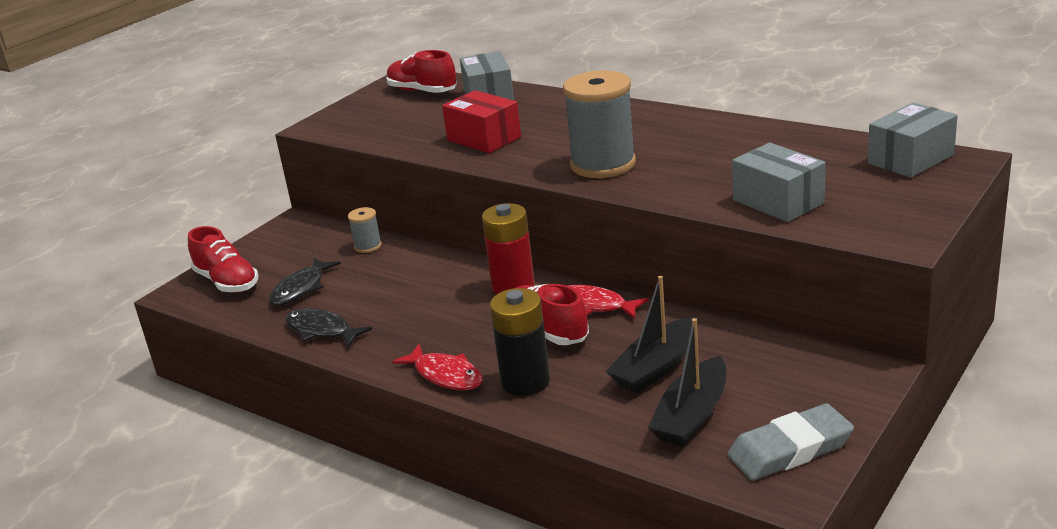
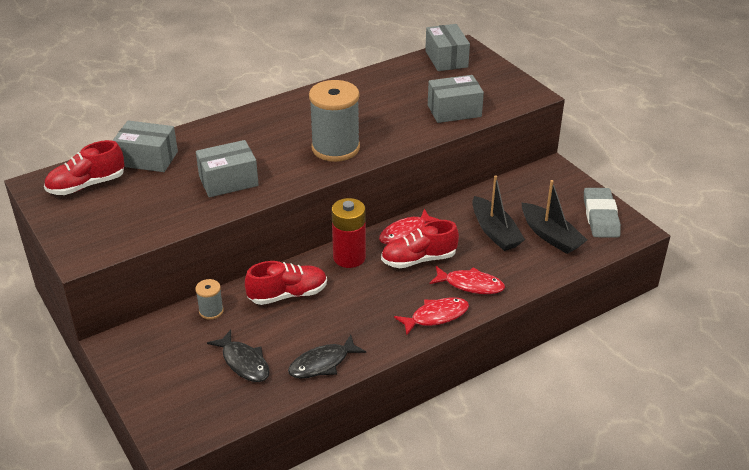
camera: 70 degrees left, 10 degrees up
(227, 282) = (184, 406): red shoe -> red shoe (288, 295)
(484, 139) = (228, 181): red box -> grey box
(525, 381) = (470, 285): black battery -> red fish

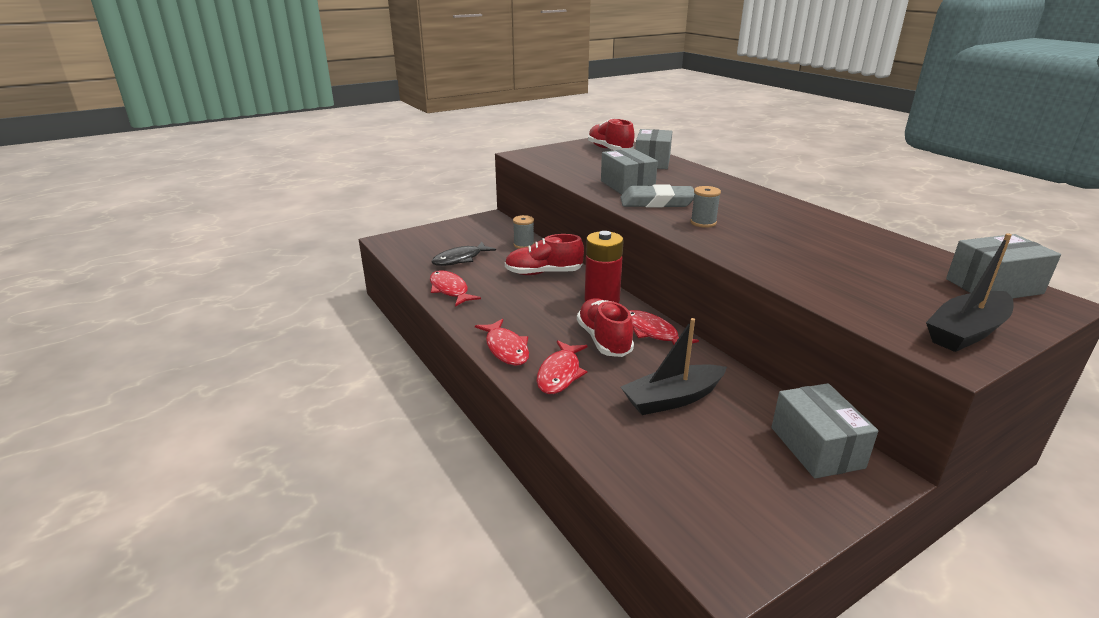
camera: 90 degrees right, 10 degrees down
(288, 295) = (543, 273): red shoe -> red shoe turned 105 degrees clockwise
(322, 363) = (450, 290): black fish -> red fish
(335, 148) = (703, 223): grey spool -> grey spool, size x0.46
(454, 111) = (838, 288): grey box -> grey box (816, 447)
(550, 236) = (677, 452): black boat -> black boat (966, 332)
(600, 216) = (751, 521): grey eraser -> grey eraser (657, 202)

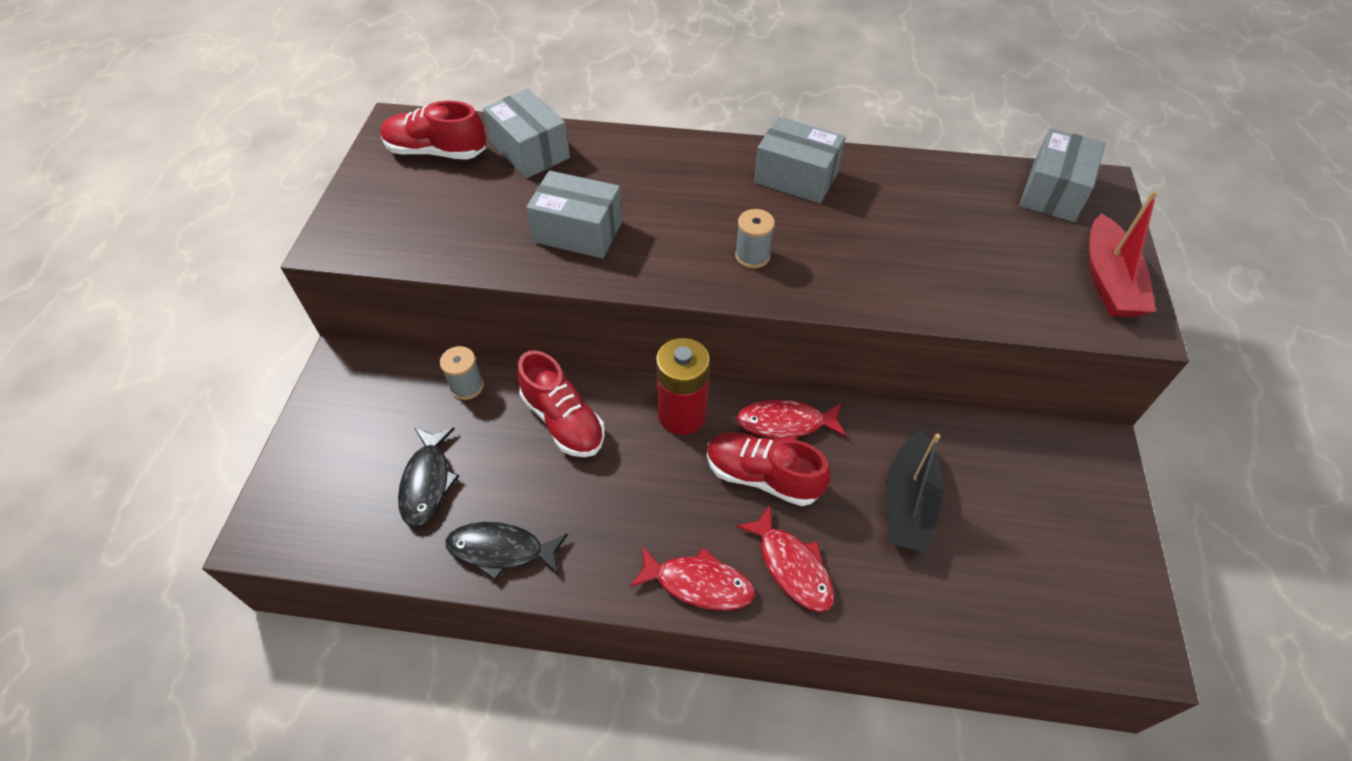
camera: 50 degrees left, 25 degrees up
(450, 290) = (501, 550): red fish -> black fish
(543, 273) = (563, 421): red shoe -> red shoe turned 75 degrees counterclockwise
(657, 202) = (657, 246): grey eraser -> none
(816, 447) = (1046, 457): grey box -> grey box (796, 177)
(966, 332) = (1109, 280): black boat -> red boat

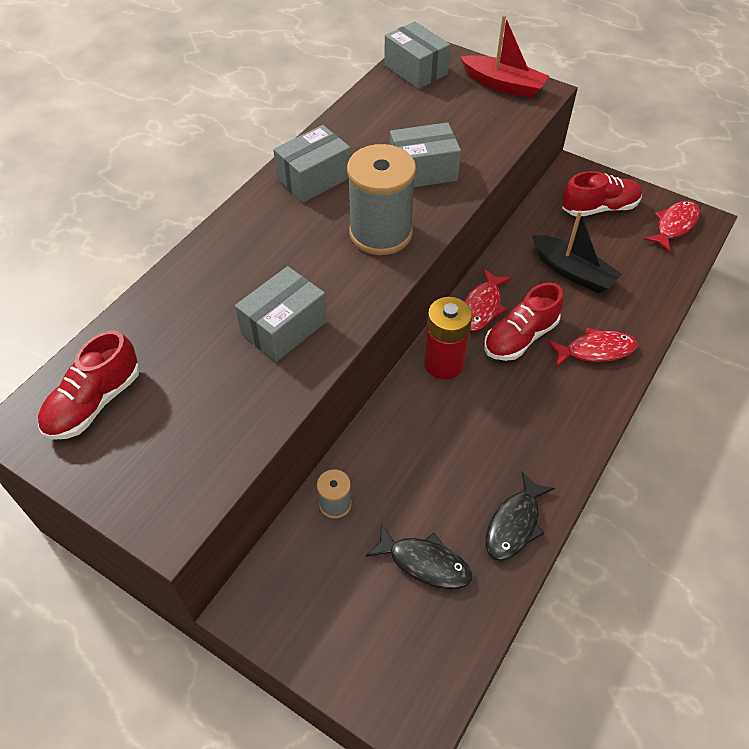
camera: 65 degrees left, 0 degrees up
(530, 151) = (152, 329): grey box -> grey box (423, 171)
(563, 421) = (410, 443): red shoe -> red shoe (599, 208)
(698, 584) = (589, 406): red fish -> red fish (674, 225)
(752, 256) = (380, 233): grey spool -> grey spool, size x2.16

